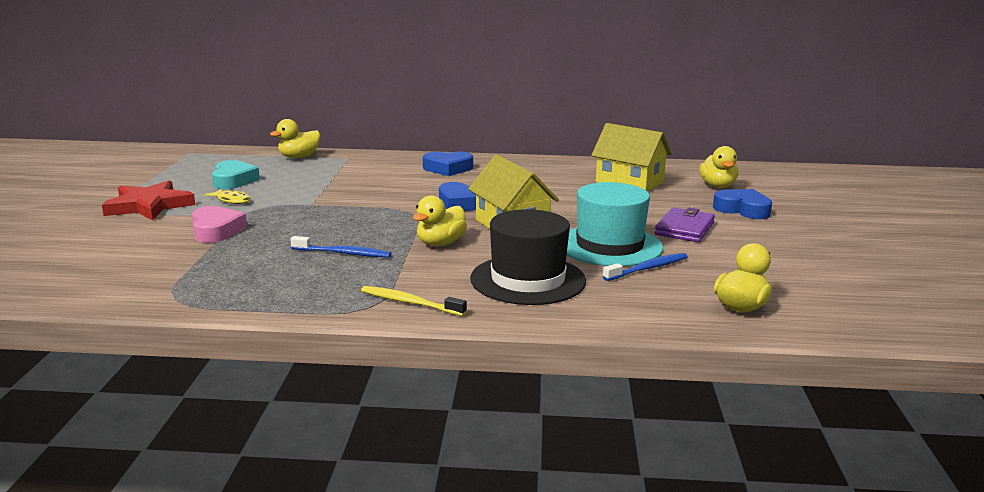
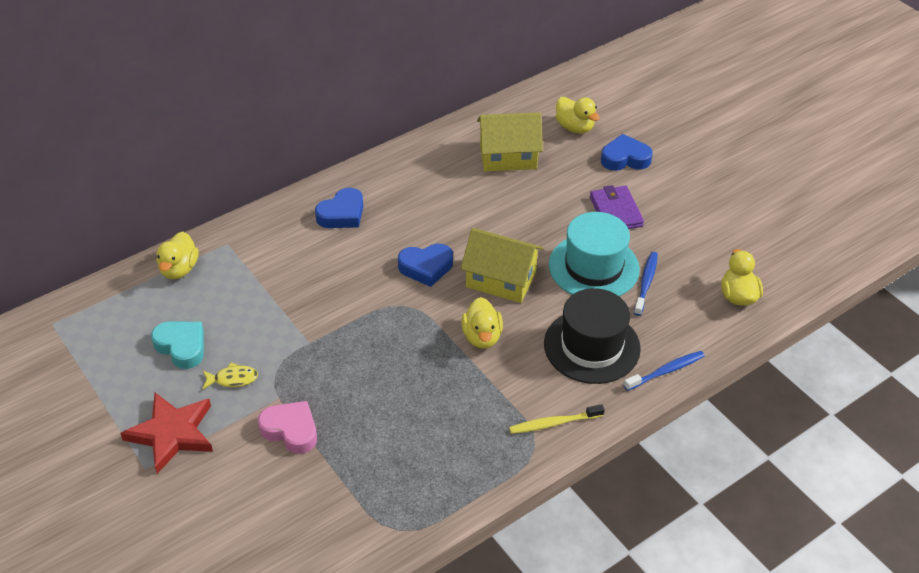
camera: 40 degrees left, 25 degrees up
(343, 253) = (432, 395): blue toothbrush -> blue toothbrush (666, 371)

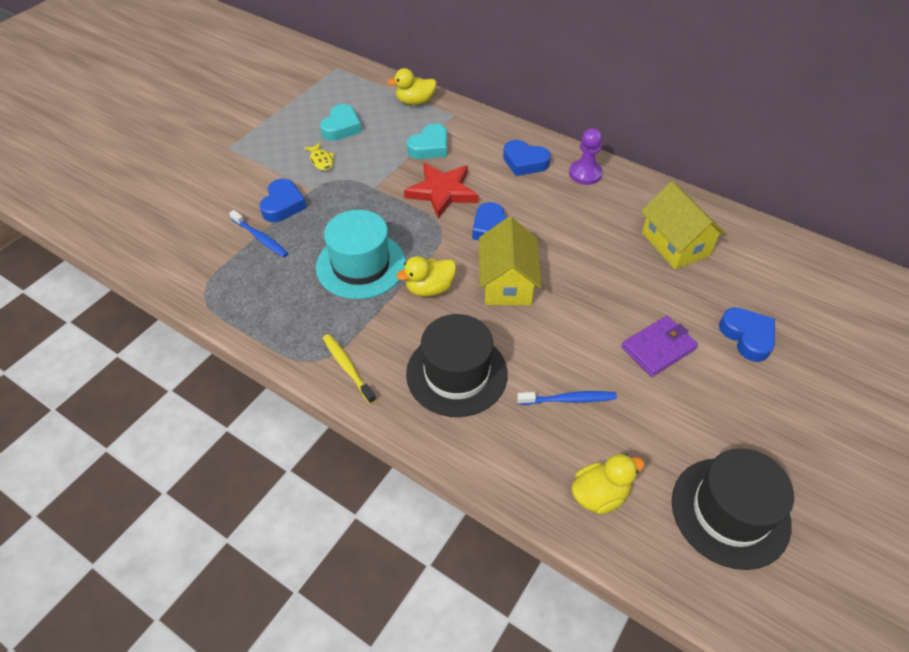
camera: 70 degrees right, 5 degrees up
(172, 433) = (261, 149): red star -> red star (442, 192)
(270, 279) = (429, 147): none -> turquoise heart
(291, 430) = (283, 205): pink heart -> blue heart
(385, 178) = (585, 174): none -> purple pawn
(574, 127) = (761, 283): yellow duck -> none
(593, 267) = (565, 349): turquoise hat -> turquoise hat (361, 265)
(666, 371) = (451, 446): blue toothbrush -> blue toothbrush (260, 238)
(771, 232) = (730, 512): none -> black hat

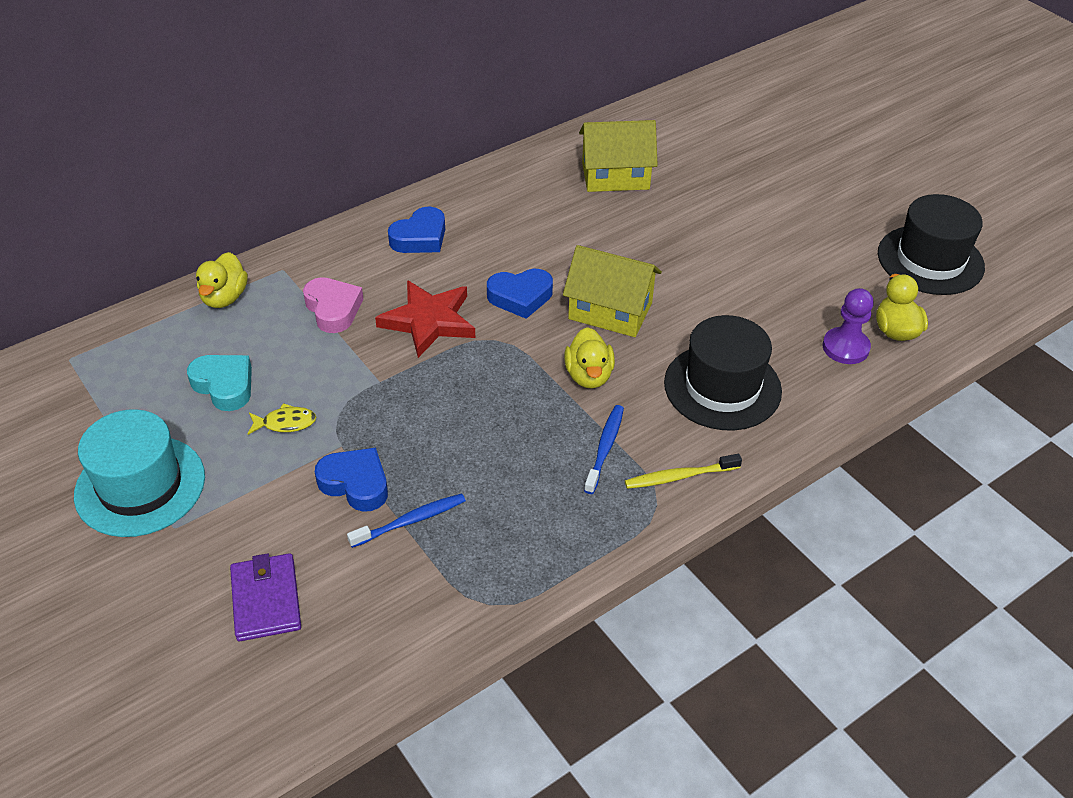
camera: 70 degrees left, 5 degrees down
(361, 265) = (518, 427): turquoise hat -> turquoise hat (140, 486)
(429, 147) = (333, 309): turquoise heart -> pink heart
(568, 399) = (784, 315): blue toothbrush -> blue toothbrush (605, 448)
(585, 174) = (471, 198): purple pawn -> purple pawn (845, 347)
(658, 348) = (744, 236): purple wallet -> purple wallet (266, 599)
(747, 337) = (752, 178): blue heart -> none

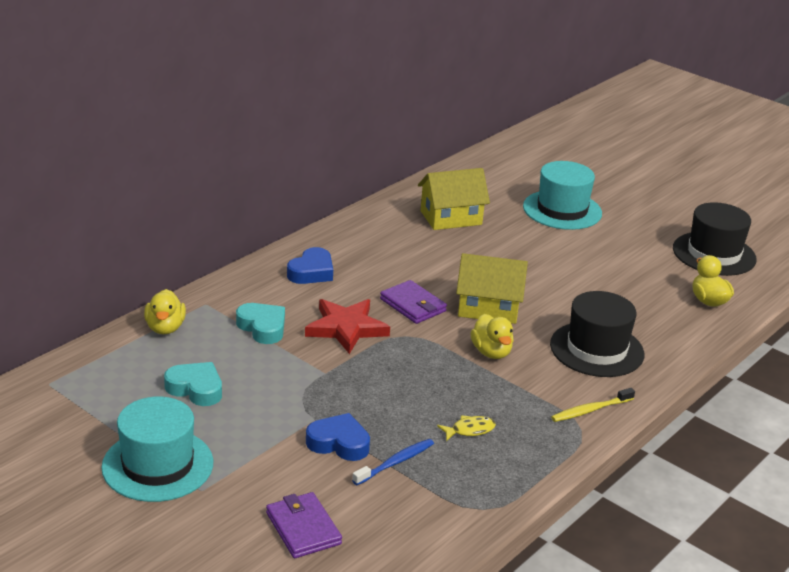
camera: 15 degrees left, 15 degrees down
(285, 423) = (261, 409): yellow fish -> yellow fish (469, 430)
(333, 309) = (262, 327): pink heart -> turquoise heart
(520, 297) = (413, 305): blue heart -> purple wallet
(605, 448) = (525, 398): blue toothbrush -> none
(757, 177) = (562, 210): none -> turquoise hat
(845, 347) = (676, 315): purple pawn -> none

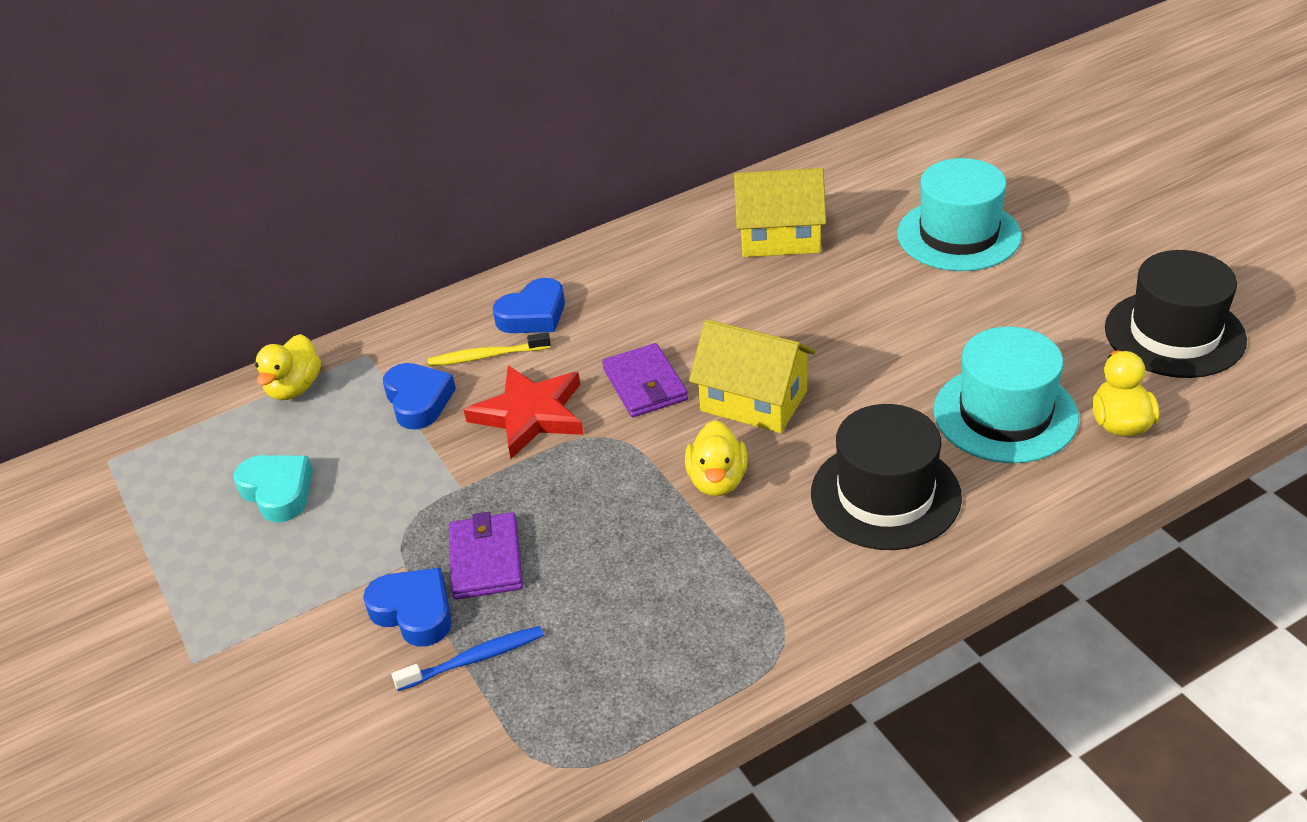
camera: 25 degrees right, 10 degrees up
(157, 465) = (162, 611): turquoise hat -> turquoise hat (1005, 414)
(262, 327) = (418, 401): turquoise heart -> blue heart
(303, 528) = (286, 753): purple wallet -> purple wallet (486, 559)
(469, 430) = (611, 618): yellow fish -> none
(590, 410) = (817, 608): yellow toothbrush -> yellow toothbrush (486, 356)

